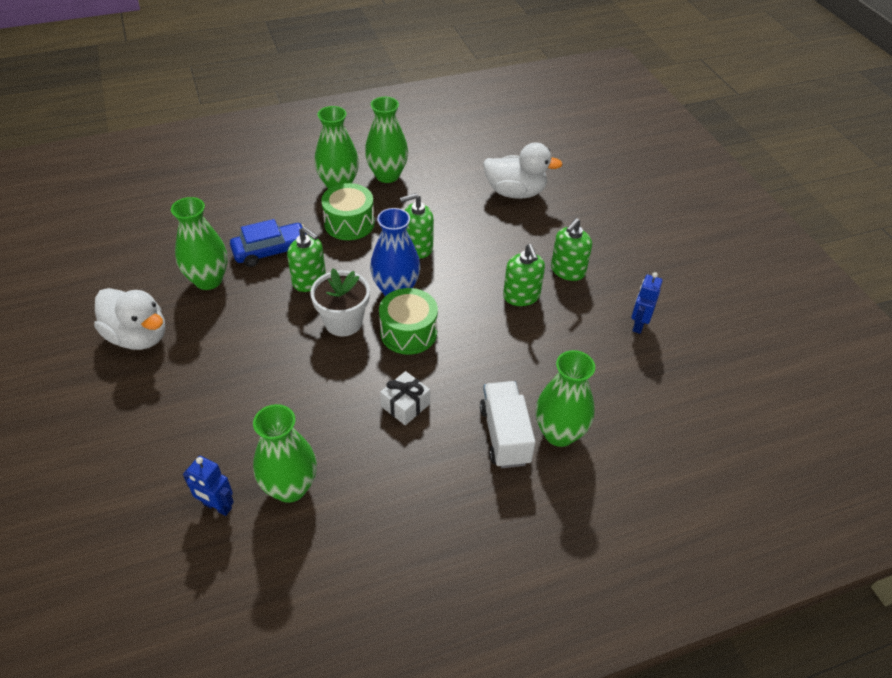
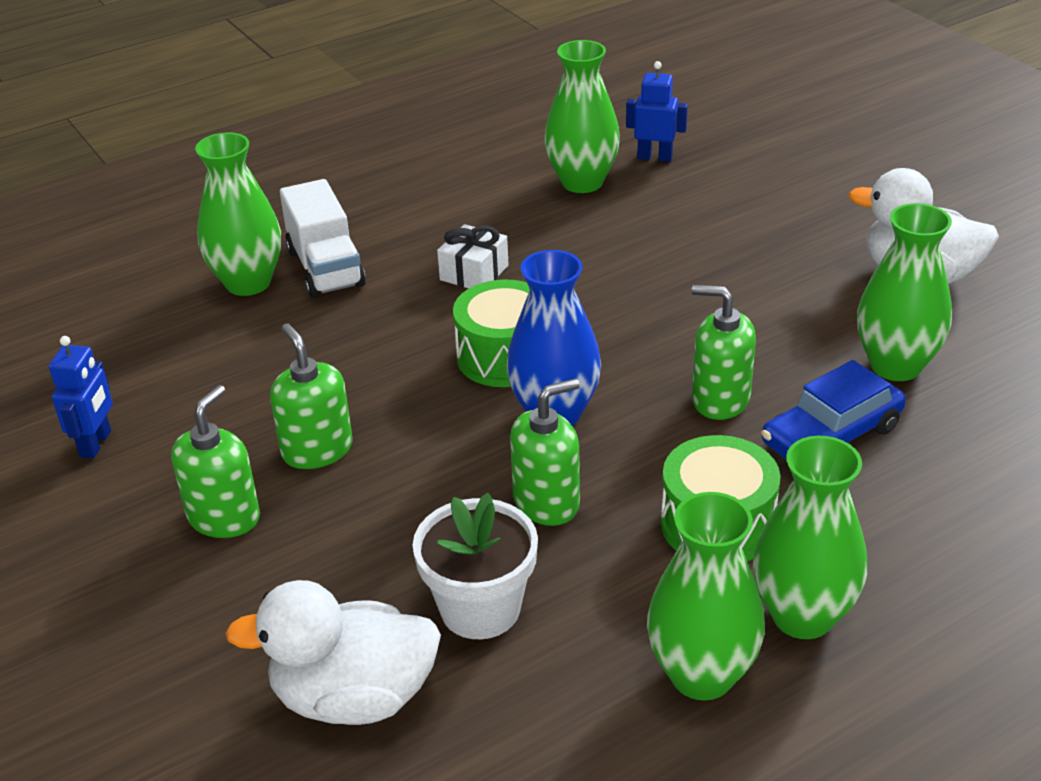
camera: 170 degrees right, 10 degrees down
(343, 322) = (620, 350): white flower pot -> white flower pot (480, 609)

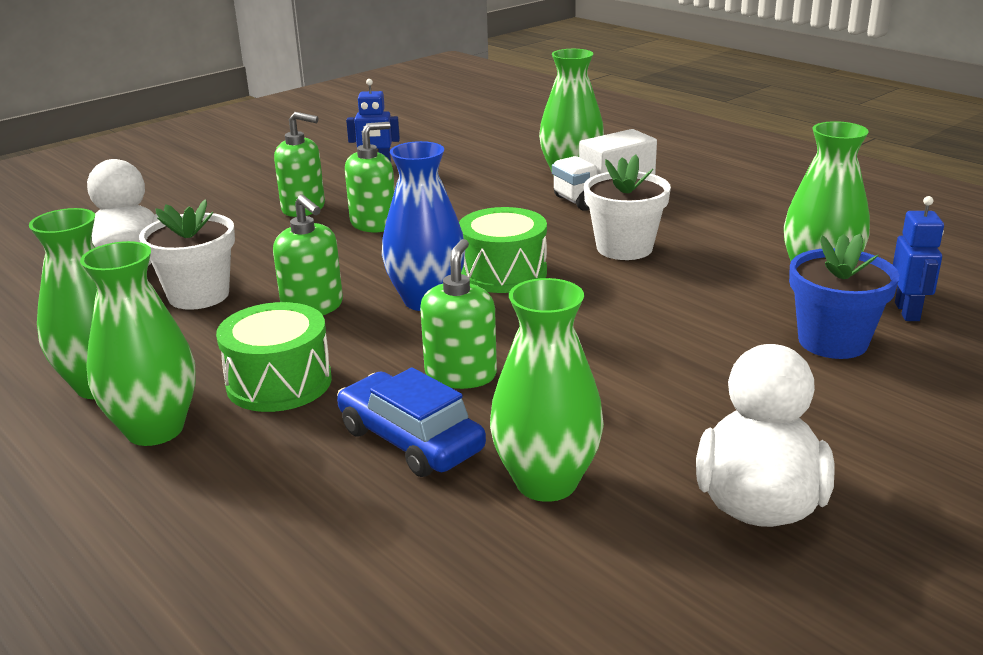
camera: 80 degrees right, 10 degrees down
(474, 273) = (624, 248): white gift -> white flower pot
(697, 199) = (832, 341): none -> blue flower pot

